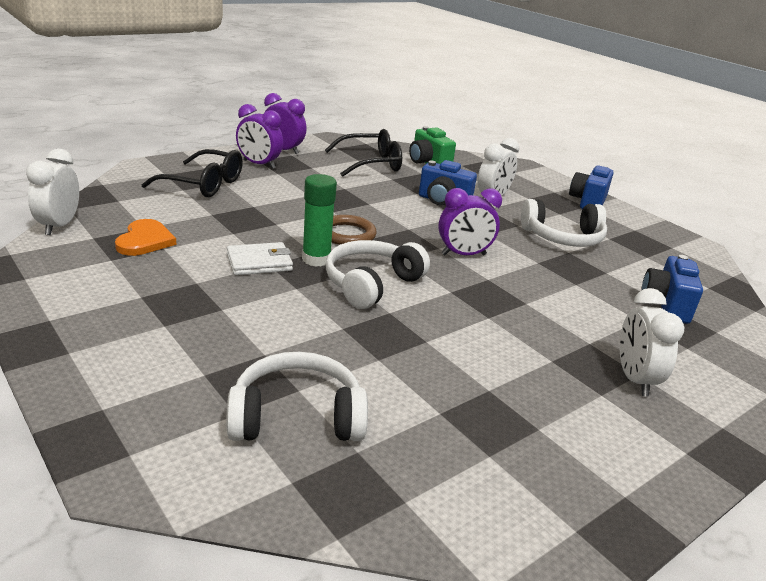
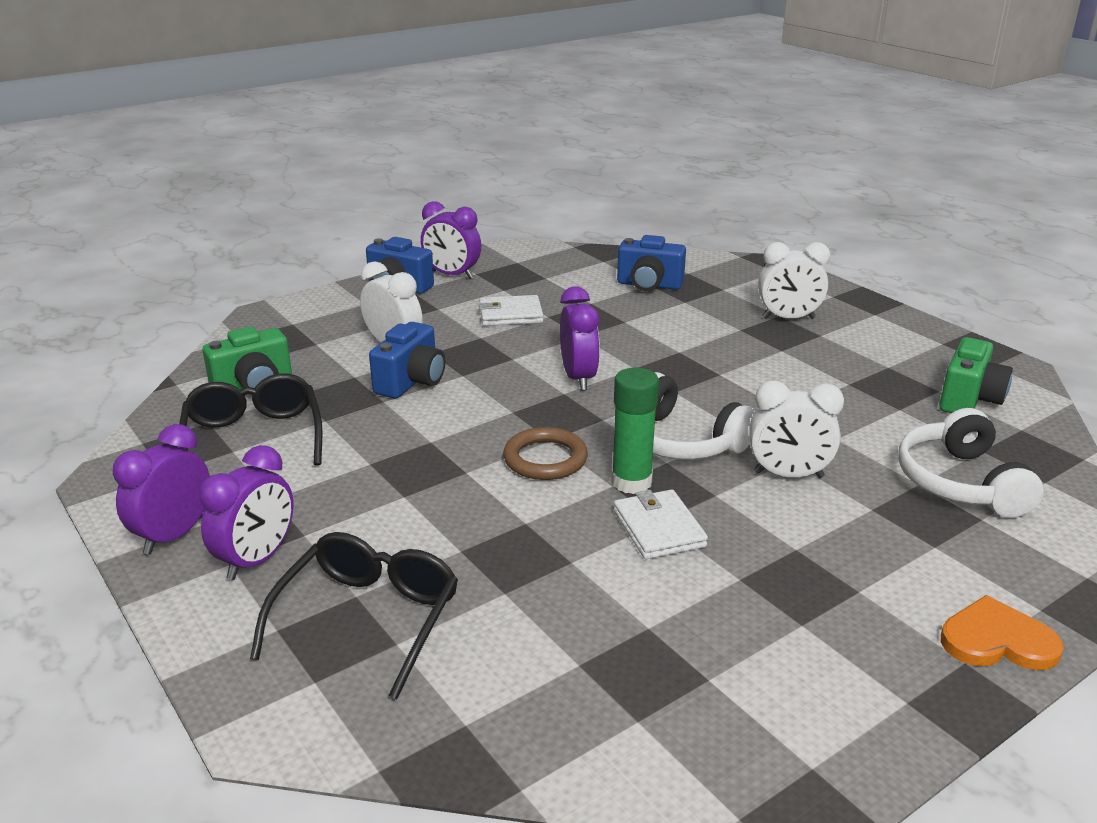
camera: 85 degrees left, 0 degrees up
(59, 226) = (604, 781): white clock -> white clock (788, 475)
(145, 240) = (629, 653): orange heart -> orange heart (997, 640)
(471, 475) = (969, 399): none -> green camera
(563, 238) = (510, 314): white headphones -> white wallet
(624, 221) = (452, 275): none -> purple clock

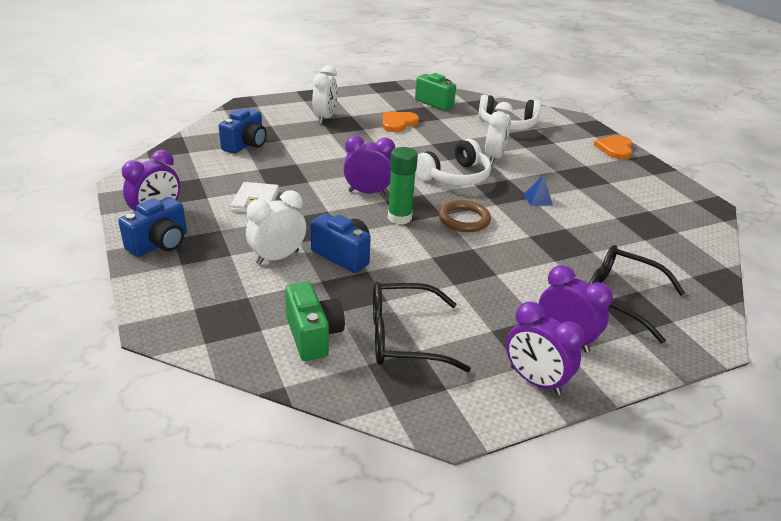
camera: 80 degrees left, 5 degrees up
(631, 482) = (493, 198): green glue stick -> green glue stick (399, 218)
(658, 529) = (538, 199): white wallet -> blue pyramid
(835, 374) = (398, 123): none -> orange heart

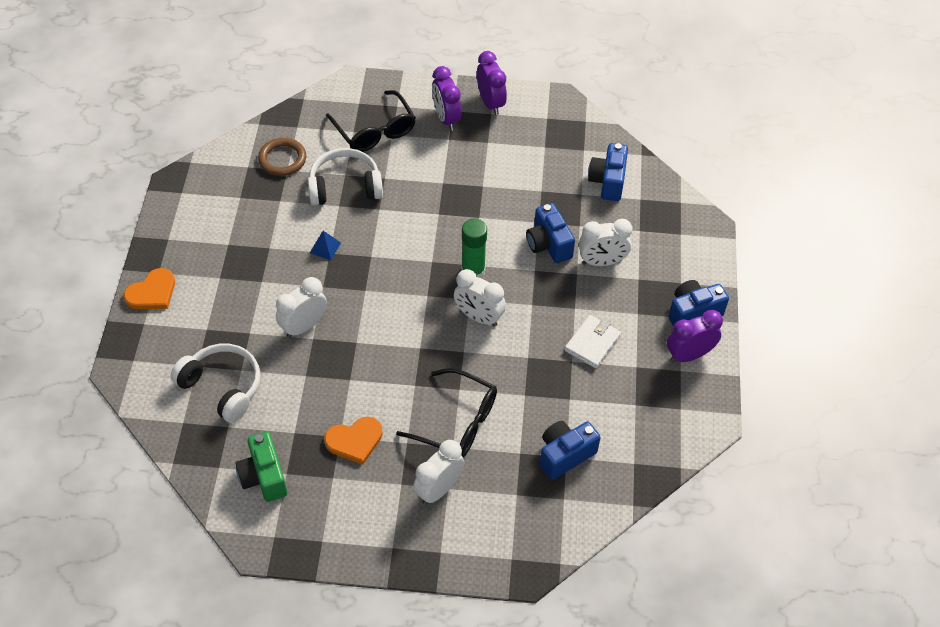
camera: 150 degrees left, 20 degrees up
(313, 335) = (608, 181): green camera -> blue camera
(368, 192) = (479, 317): purple clock -> white clock
(403, 337) = (549, 158): black glasses -> black glasses (457, 422)
(454, 176) = (375, 310): white headphones -> white headphones (345, 186)
(464, 219) = (417, 248): brown ring -> brown ring (282, 159)

